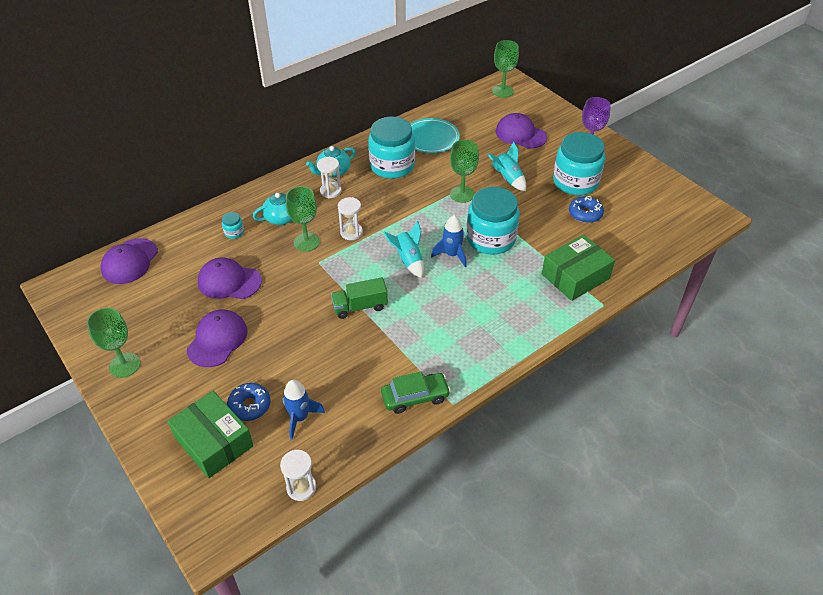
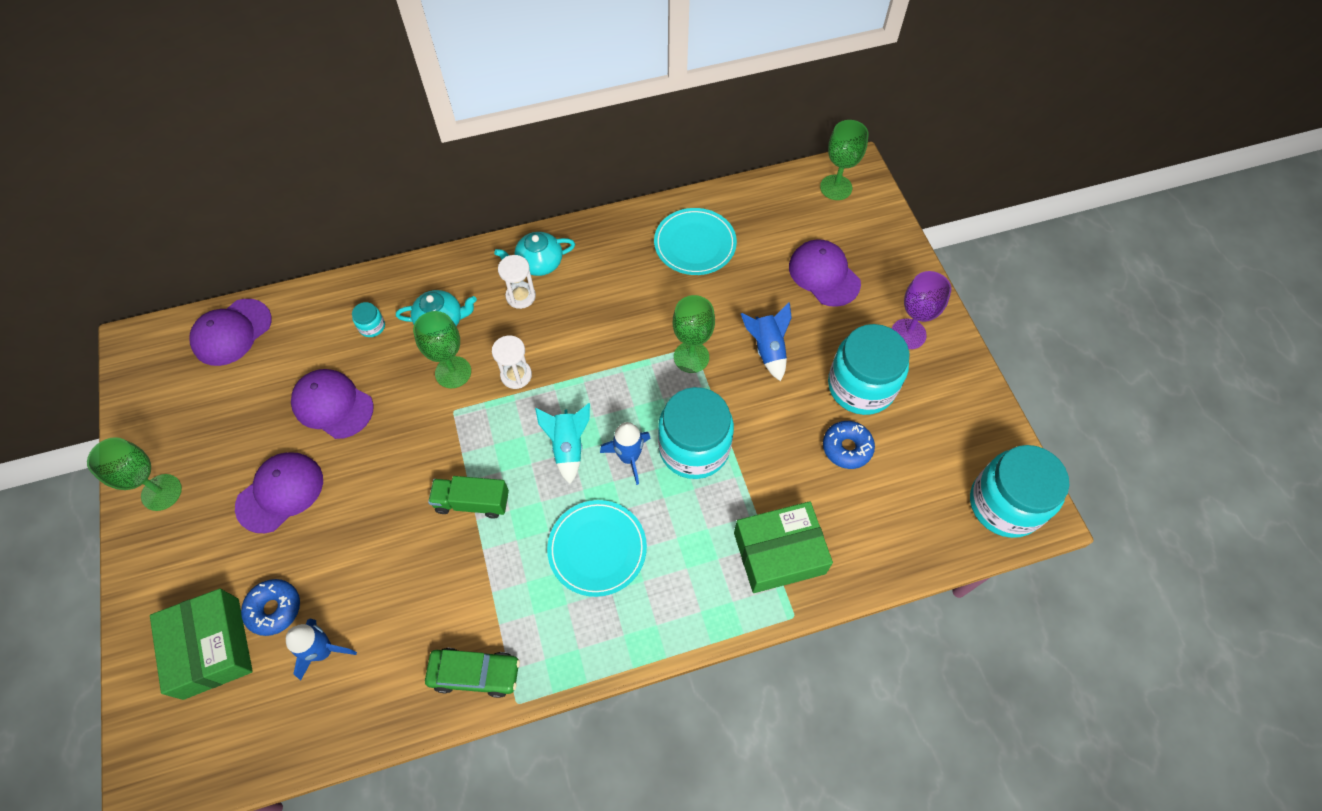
camera: 20 degrees right, 15 degrees up
(301, 487) = (279, 757): white hourglass -> none
(392, 166) = (620, 277): turquoise jar -> turquoise jar (1005, 504)
(459, 307) = (597, 549): none -> turquoise plate
(508, 178) = (767, 349): turquoise rocket -> blue rocket

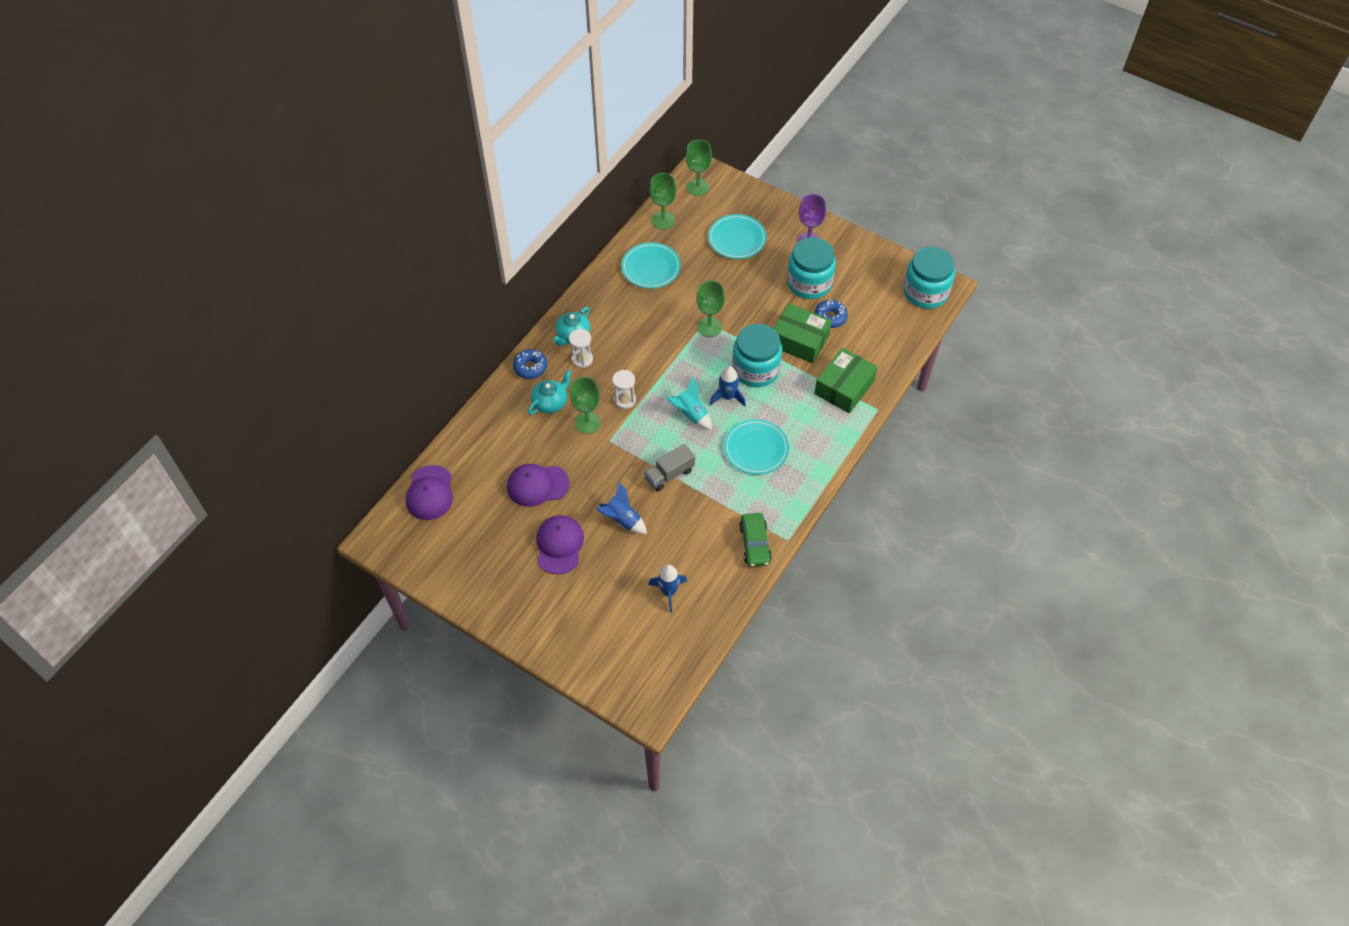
camera: 40 degrees left, 5 degrees down
(161, 492) = (490, 594): green goblet -> green goblet (663, 220)
(211, 647) = (608, 635): green box -> green box (799, 340)
(274, 609) = (621, 595): blue donut -> blue donut (530, 367)
(372, 326) = (512, 432): turquoise jar -> none
(472, 502) = (669, 474): green truck -> grey truck
(475, 674) = (755, 544): green car -> green car turned 120 degrees clockwise
(767, 349) = (745, 296): blue rocket -> blue rocket (622, 519)
(824, 275) = (737, 239): purple cap -> turquoise plate

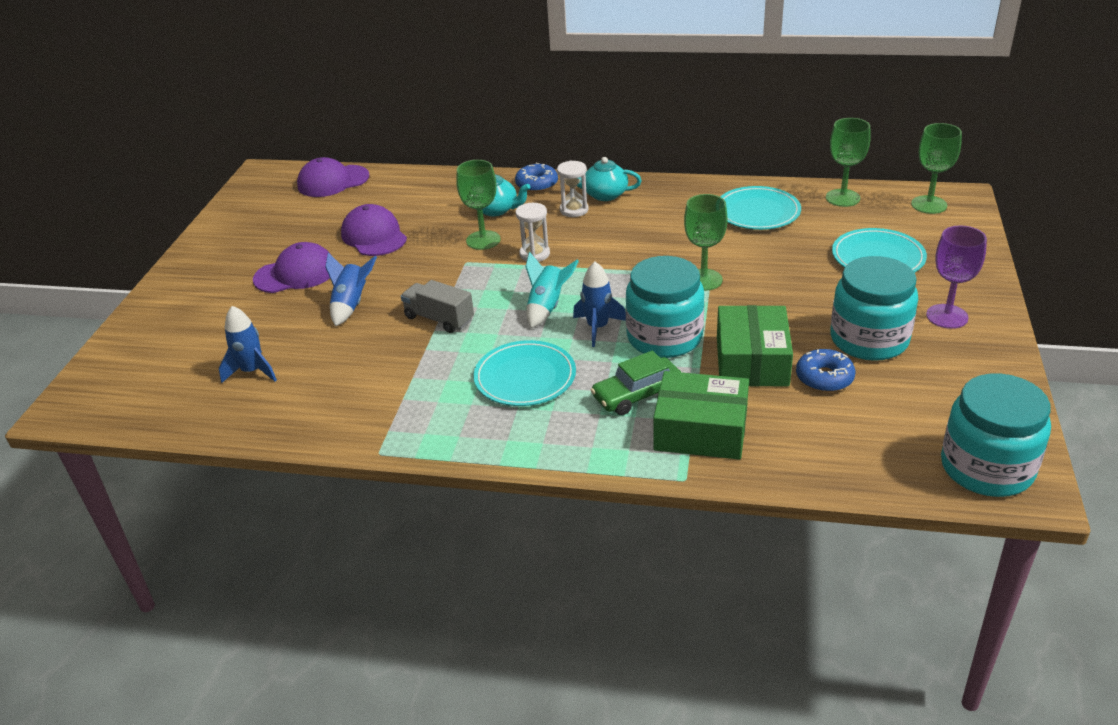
camera: 70 degrees right, 20 degrees down
(755, 544) = (358, 423): green car -> green car (637, 394)

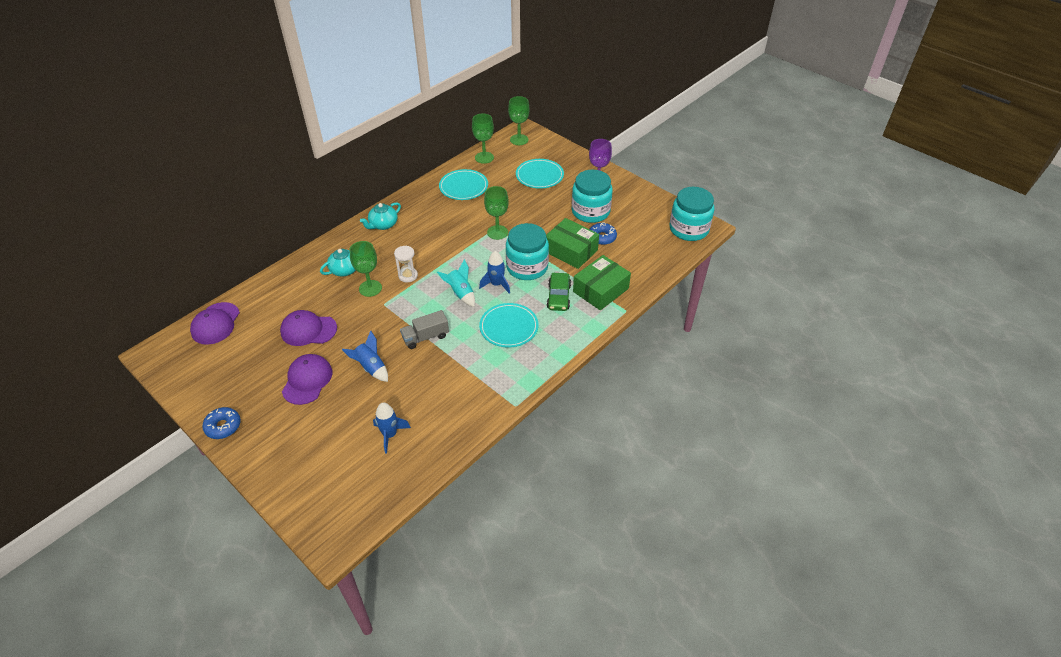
camera: 60 degrees left, 10 degrees up
(537, 184) = (339, 243): blue donut -> blue donut (223, 426)
(574, 210) = (384, 242): white hourglass -> none

